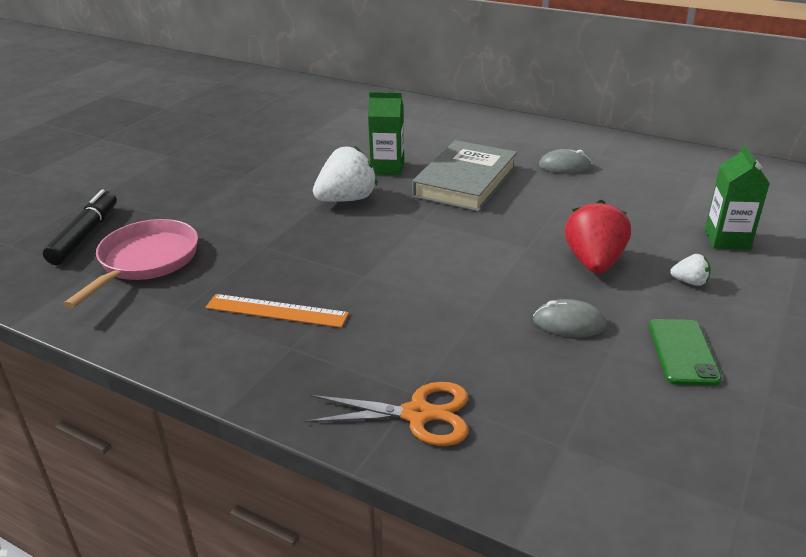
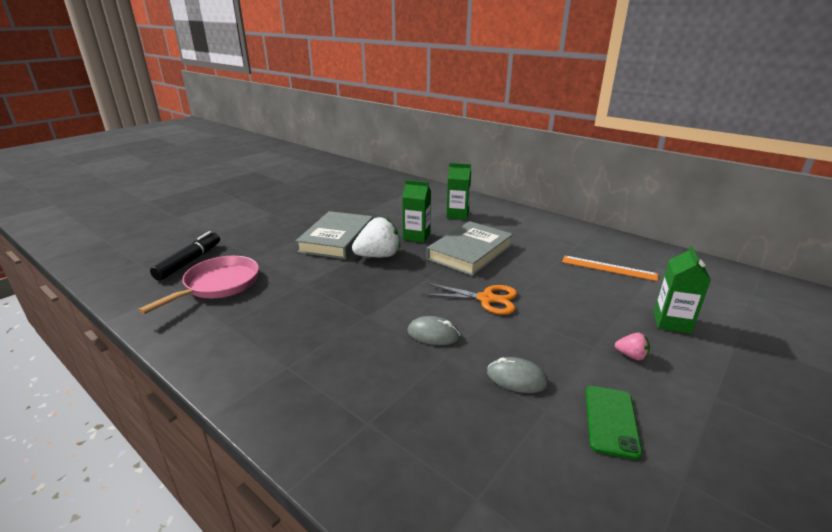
camera: 10 degrees right, 5 degrees down
(276, 311) = (290, 335): orange ruler -> orange ruler (608, 268)
(280, 183) = (337, 239): none -> grey book
(418, 414) = (361, 443): orange scissors -> orange scissors (486, 299)
(431, 133) = (457, 215): none -> green carton
(564, 166) = (550, 248): grey mouse -> grey mouse (433, 334)
(594, 262) = (552, 328): red strawberry -> none
(689, 282) = (631, 355): white strawberry -> pink strawberry

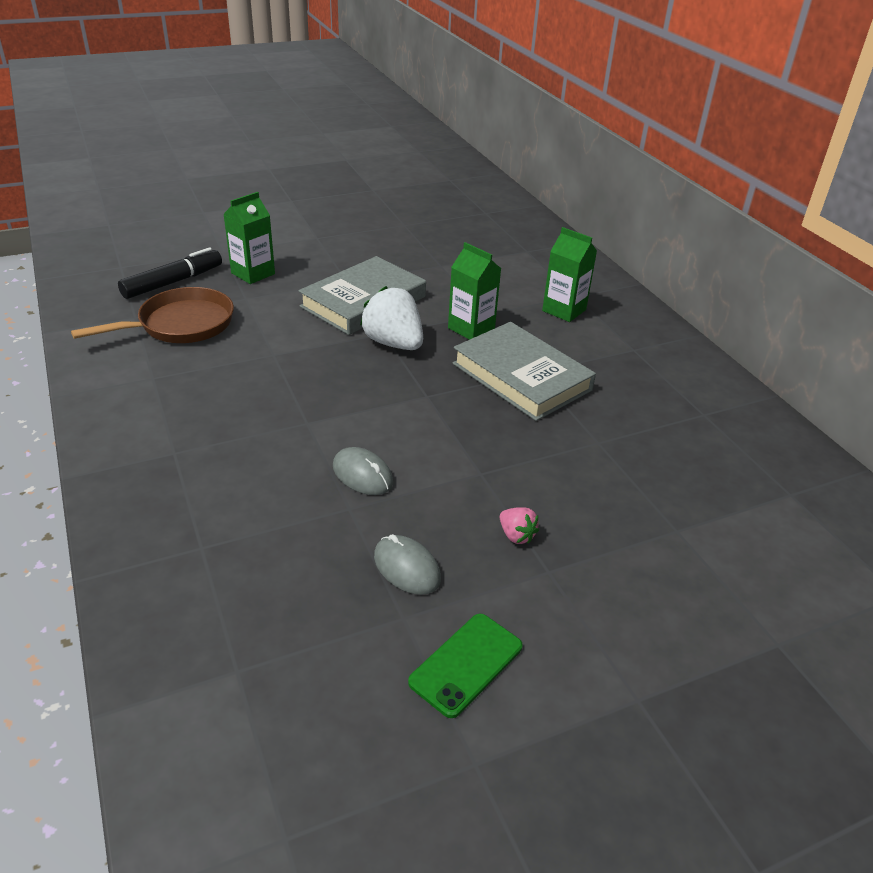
camera: 25 degrees right, 10 degrees up
(219, 285) = (181, 325): pink pan -> brown pan
(378, 256) = (393, 343): white strawberry -> white strawberry turned 135 degrees counterclockwise
(470, 252) = (521, 377): grey book -> grey book turned 75 degrees clockwise
(486, 299) = (474, 453): orange scissors -> none
(608, 268) = (705, 469): orange ruler -> none
(631, 355) = (587, 602): pink strawberry -> pink strawberry (516, 535)
(671, 322) = (704, 583): green carton -> green carton (253, 273)

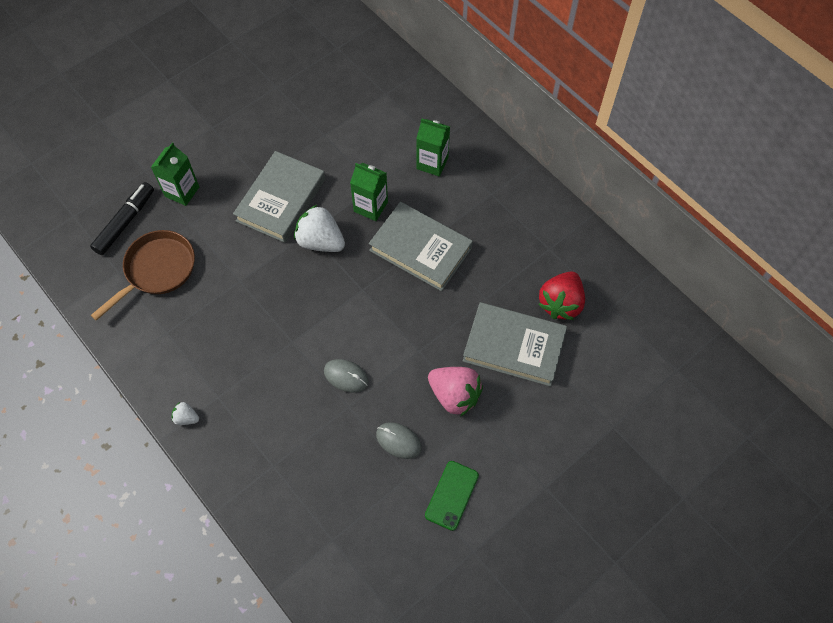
camera: 15 degrees left, 25 degrees up
(117, 463) = (186, 418): none -> white strawberry
(516, 535) = (454, 395): pink strawberry -> pink strawberry, size x2.09
(627, 502) = (514, 346): none -> grey book
(710, 472) = (560, 303): none -> red strawberry

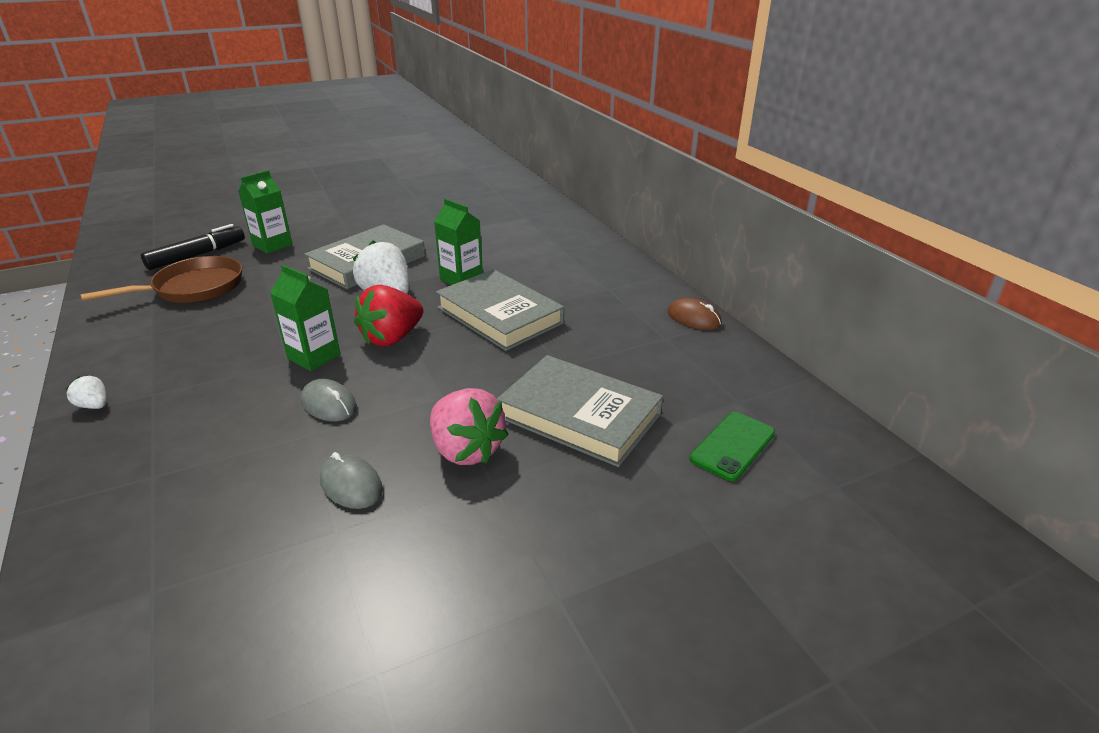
camera: 15 degrees right, 30 degrees down
(432, 163) = (549, 261): green carton -> green carton (314, 357)
(452, 495) = (389, 573): green phone -> green phone (733, 446)
(560, 303) = (664, 386): red strawberry -> red strawberry (392, 338)
(564, 219) = (694, 318): none -> brown mouse

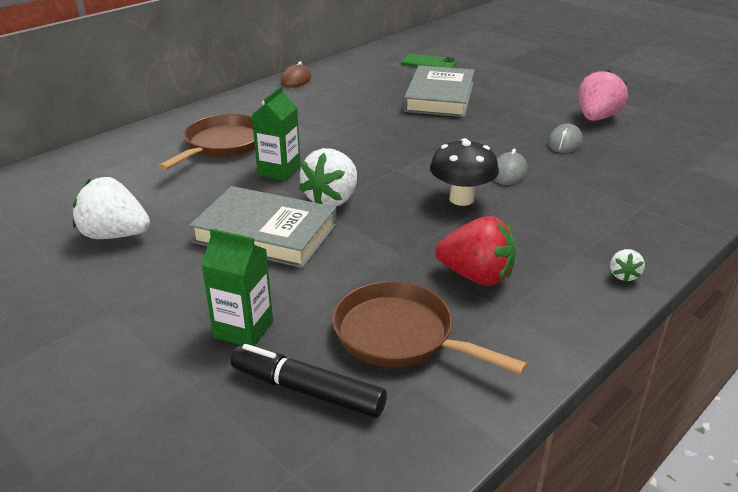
camera: 110 degrees left, 0 degrees up
(314, 357) = (461, 199): green carton -> black mushroom
(392, 338) = (406, 174): red strawberry -> red strawberry (476, 276)
(423, 219) = (115, 235): none -> white strawberry
(466, 450) = (502, 119): pink strawberry -> pink strawberry (596, 118)
(499, 315) = (337, 141): grey book -> none
(535, 261) = (222, 145): none -> brown pan

